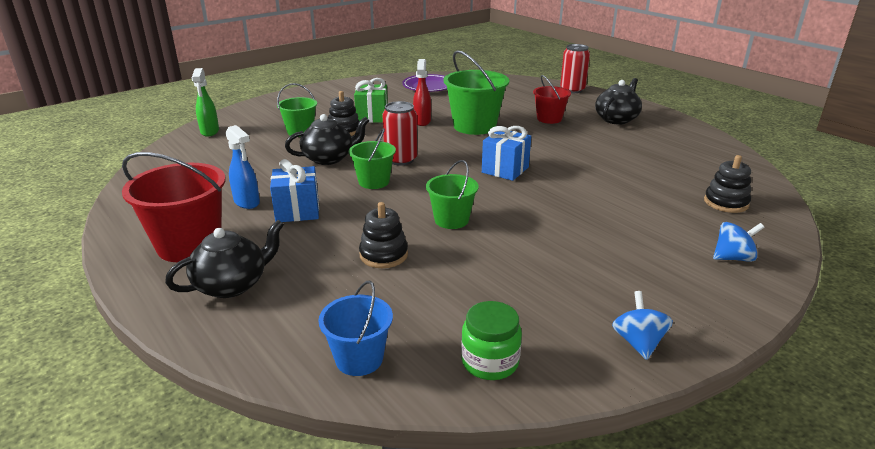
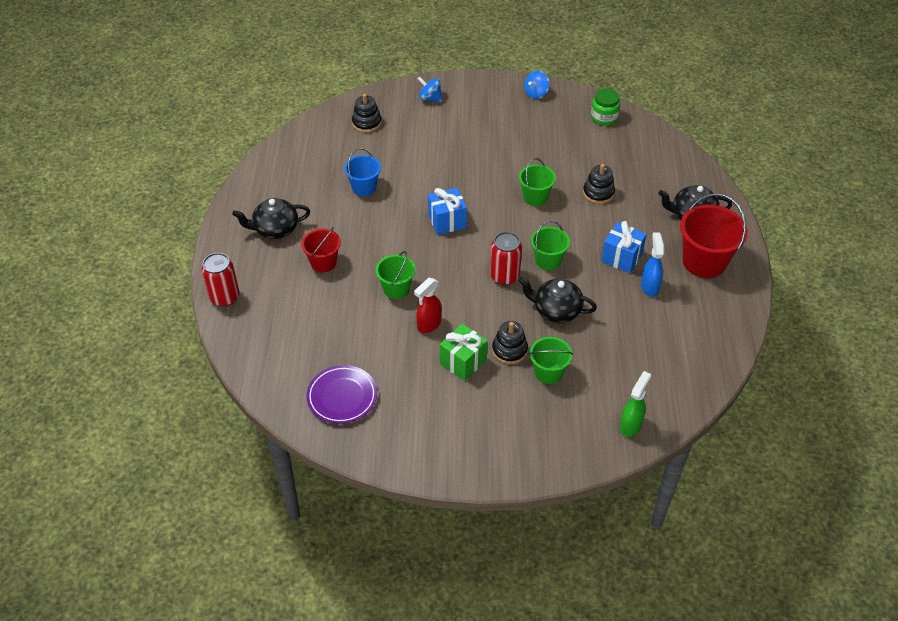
camera: 140 degrees left, 20 degrees up
(359, 359) = (655, 145): blue bucket -> blue bucket (364, 187)
(474, 126) = (396, 289): green bucket -> green bucket, size x0.60

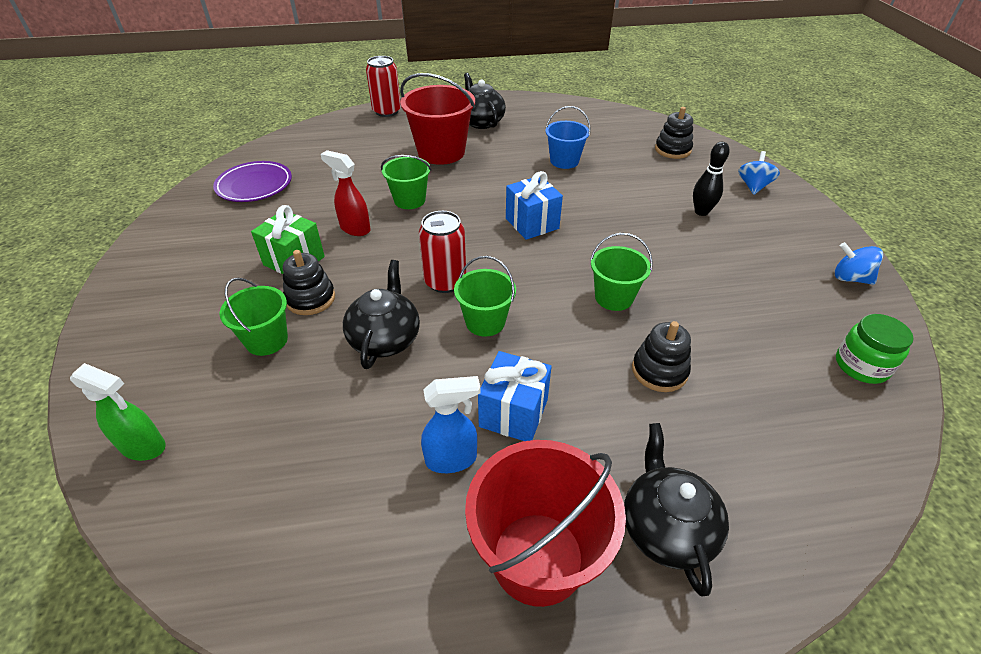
camera: 80 degrees right, 5 degrees down
(323, 262) = (441, 152): red bucket -> red bucket, size x1.68
(454, 133) = (701, 212): none -> black bowling pin

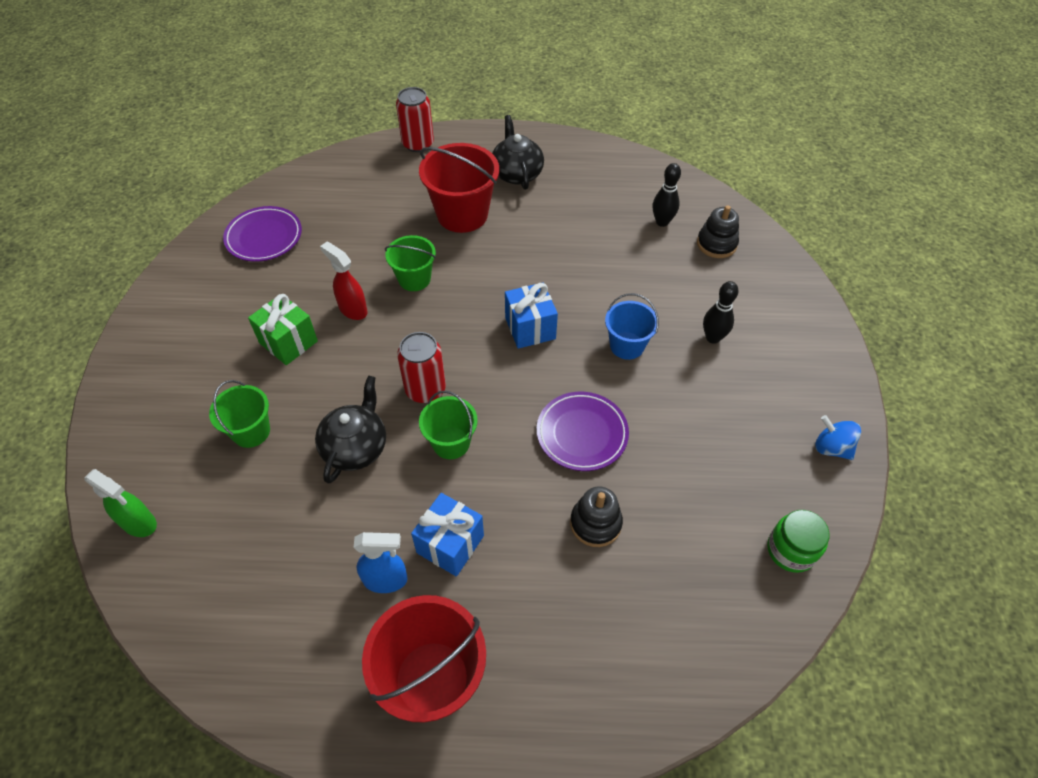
camera: 10 degrees right, 10 degrees up
(310, 298) = (297, 390): black stacking toy -> none
(564, 161) = (590, 245): blue bucket -> blue bucket (627, 345)
(613, 297) = (582, 434): green bucket -> purple plate
(619, 140) = (662, 222): none -> black bowling pin
(666, 528) = (544, 674): black teapot -> none
(753, 186) = (785, 310): blue spinning top -> none

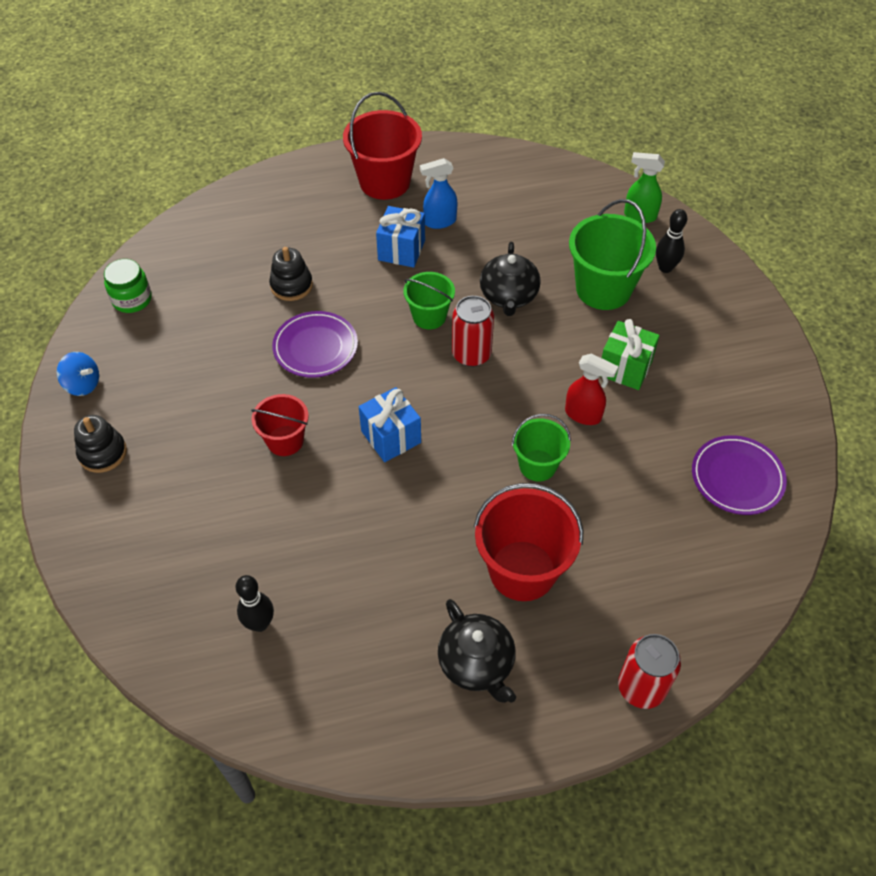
camera: 165 degrees right, 0 degrees up
(251, 431) = (603, 289): green bucket -> green bucket, size x1.68
(627, 345) = (285, 440): blue bucket -> red bucket
(713, 338) = (193, 470): black bowling pin -> black bowling pin (665, 268)
(716, 244) = (186, 603): black stacking toy -> black stacking toy (102, 453)

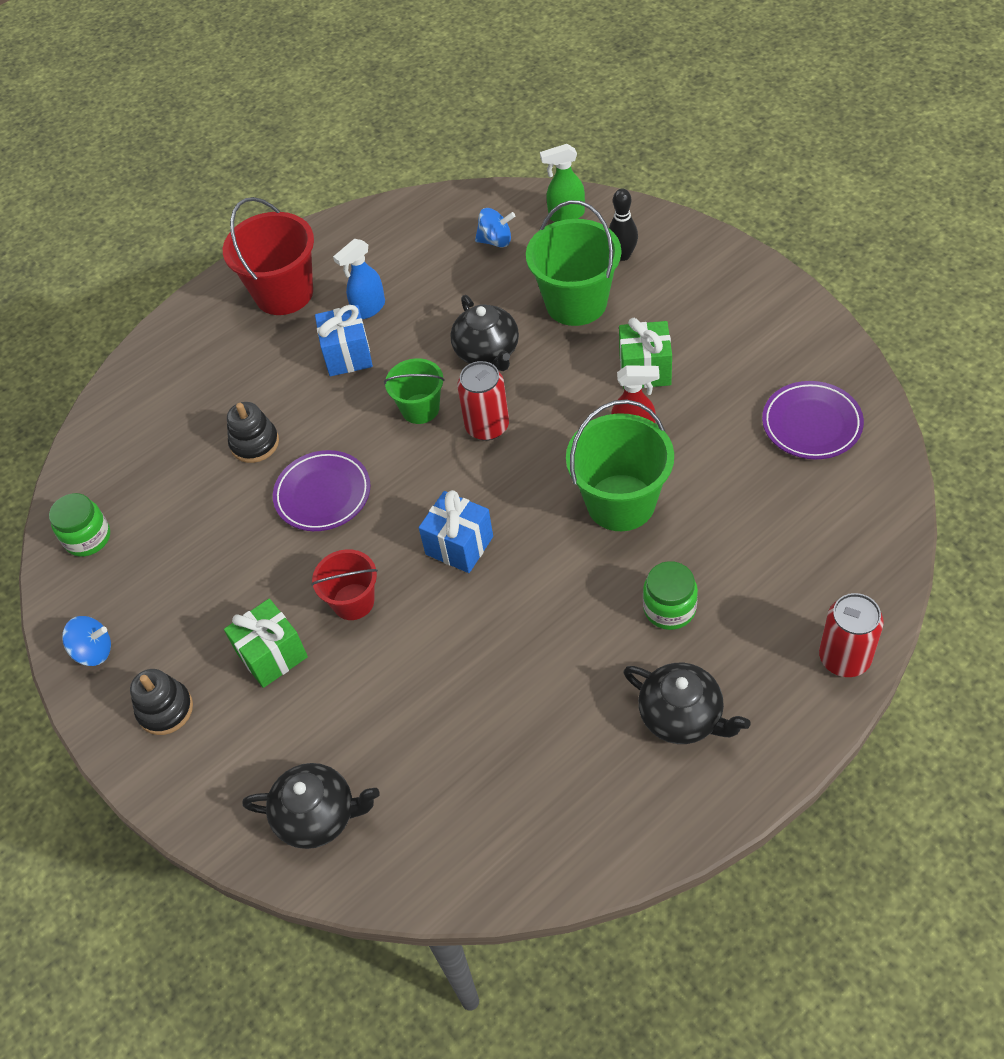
camera: 20 degrees left, 0 degrees up
(155, 591) = (318, 816): none -> black teapot
(201, 451) = (272, 655): none -> green gift
(260, 623) = (447, 791): black bowling pin -> none
(522, 570) = (669, 608): red bucket -> green jar
(537, 465) = (621, 503): green bucket -> green bucket, size x1.68
(570, 212) = (496, 241): none -> blue spinning top

